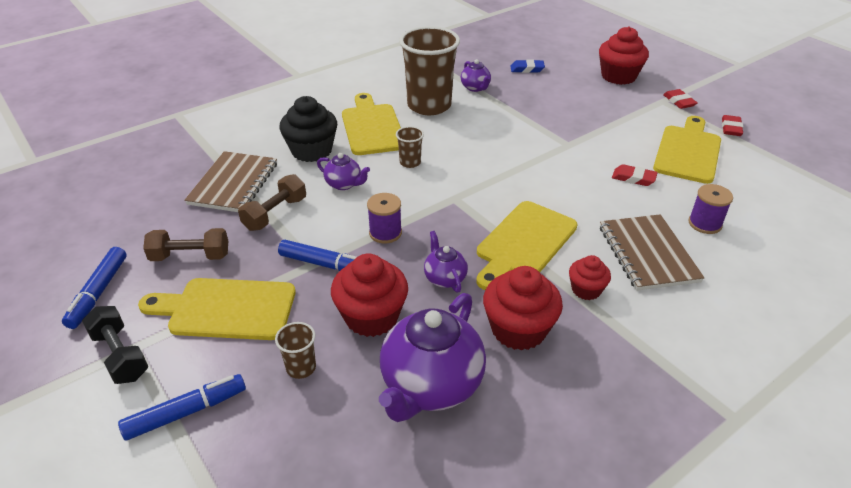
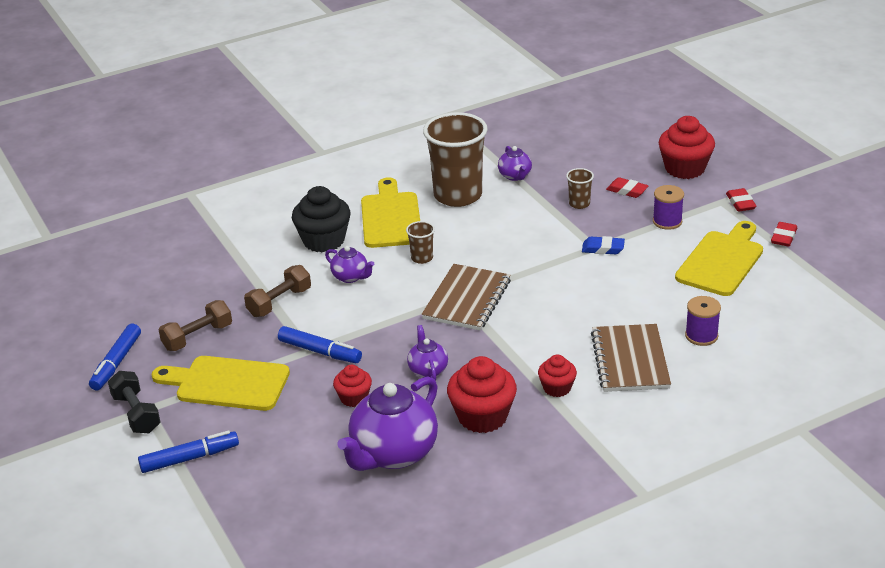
camera: 10 degrees right, 5 degrees down
(190, 256) = (197, 337): brown dumbbell -> brown dumbbell turned 45 degrees counterclockwise
(233, 184) = (242, 271): brown notebook -> brown notebook (466, 299)
(301, 368) = (286, 433): brown cup -> brown cup (579, 204)
(371, 317) = (354, 398): red cupcake -> red cupcake, size x0.57
(385, 233) = (381, 326): purple spool -> purple spool (667, 221)
(524, 243) = (513, 343): yellow cutting board -> none
(527, 69) = (581, 155): blue eraser -> blue eraser (603, 249)
(633, 178) = (649, 286): red eraser -> red eraser (627, 191)

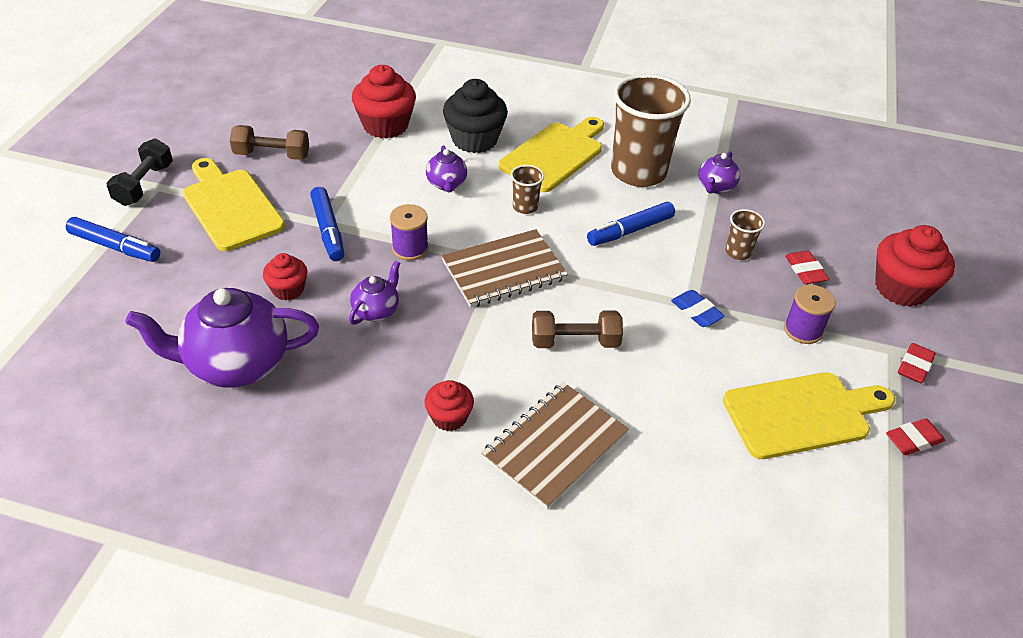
camera: 40 degrees right, 10 degrees up
(116, 363) = (196, 136): blue marker -> blue marker (630, 230)
(279, 302) = (365, 168): brown dumbbell -> brown dumbbell (575, 342)
(482, 416) = (349, 391): red cupcake -> red cupcake (385, 125)
(701, 336) = (663, 479): purple spool -> purple spool (410, 248)

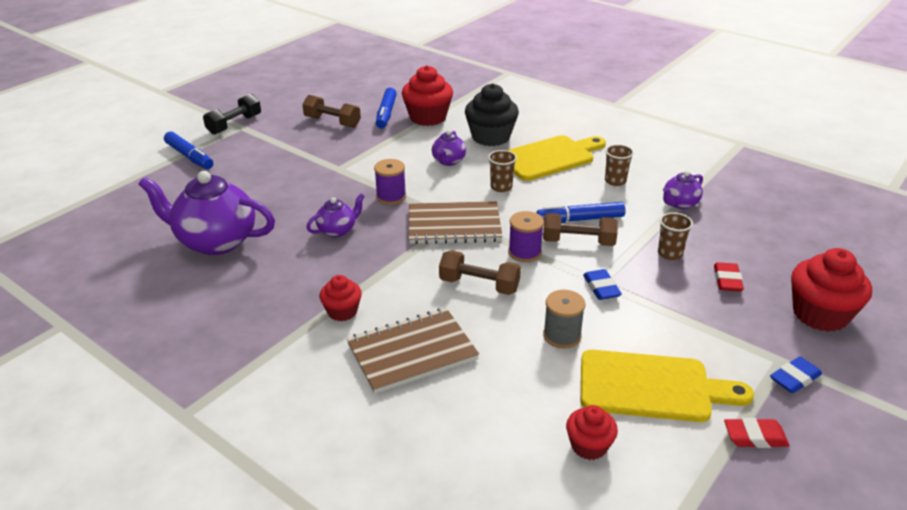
camera: 25 degrees right, 10 degrees down
(230, 206) = (281, 147): yellow cutting board -> none
(288, 289) = (284, 204): red cupcake -> red cupcake (589, 446)
(328, 230) = (339, 174): blue marker -> blue marker (386, 113)
(638, 172) = (615, 181): brown cup -> brown cup, size x0.43
(643, 260) = (578, 242): none -> brown dumbbell
(690, 380) = (562, 335): none -> grey spool
(803, 330) = (695, 324): purple spool -> purple spool (524, 252)
(914, 366) = (794, 378): red eraser -> blue eraser

